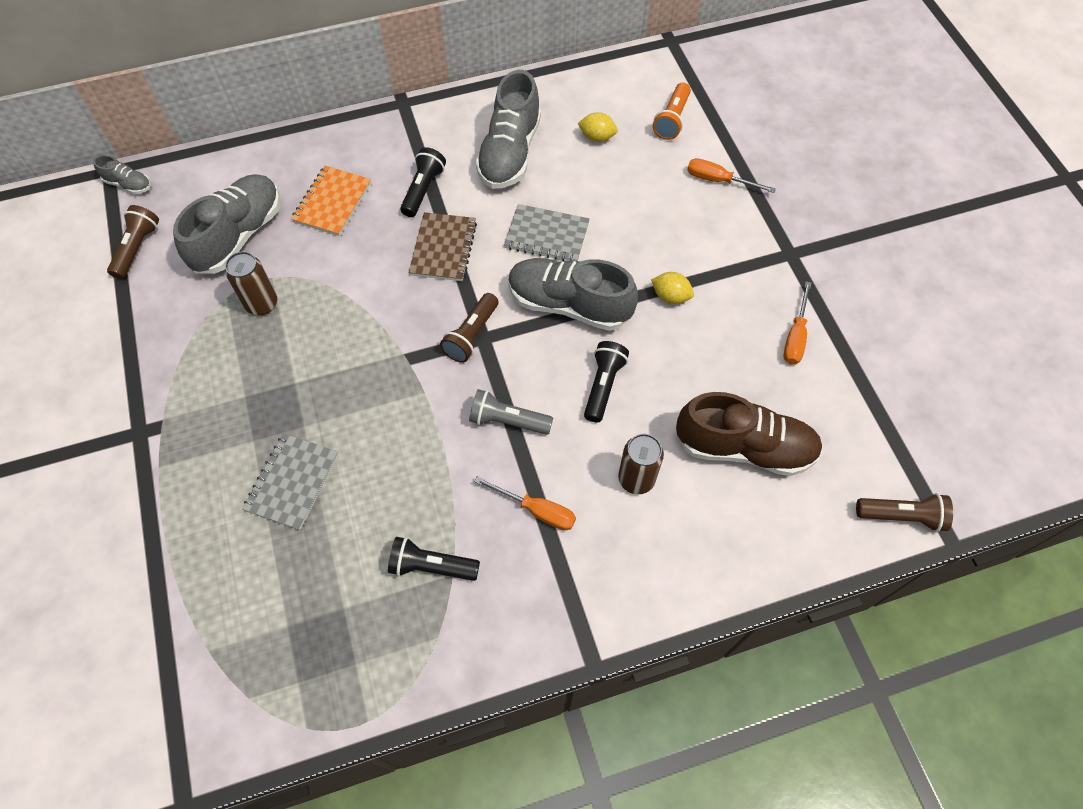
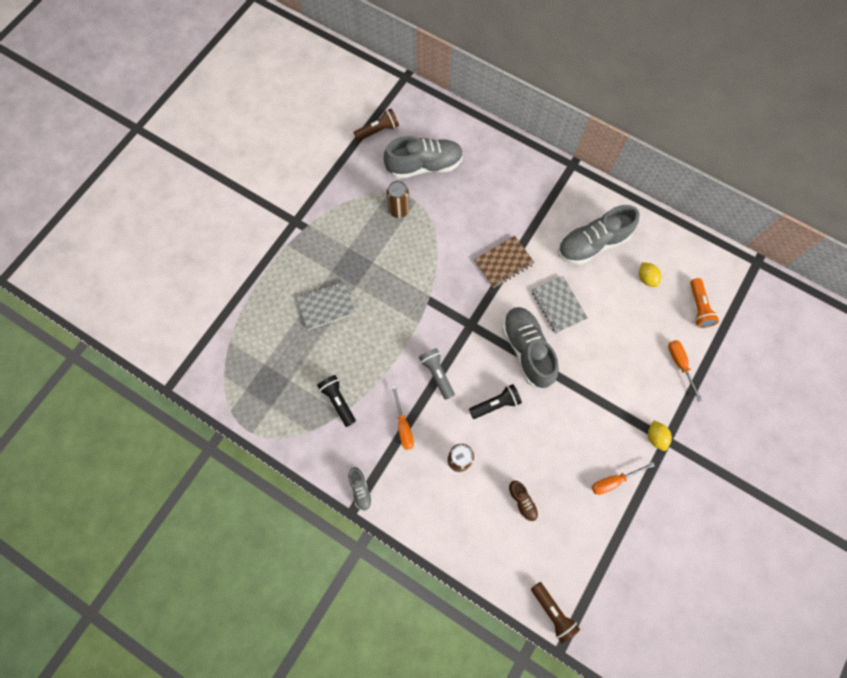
camera: 50 degrees right, 10 degrees up
(128, 184) = (406, 93): grey shoe -> grey shoe (360, 489)
(332, 202) = (481, 188): orange notebook -> none
(423, 190) = (529, 222): black flashlight -> none
(471, 335) = (467, 318): brown flashlight -> none
(670, 296) = (579, 397): yellow lemon -> yellow lemon (655, 437)
(672, 119) = (698, 307): orange flashlight -> orange flashlight turned 75 degrees counterclockwise
(744, 447) = (522, 501): brown shoe -> brown shoe, size x0.46

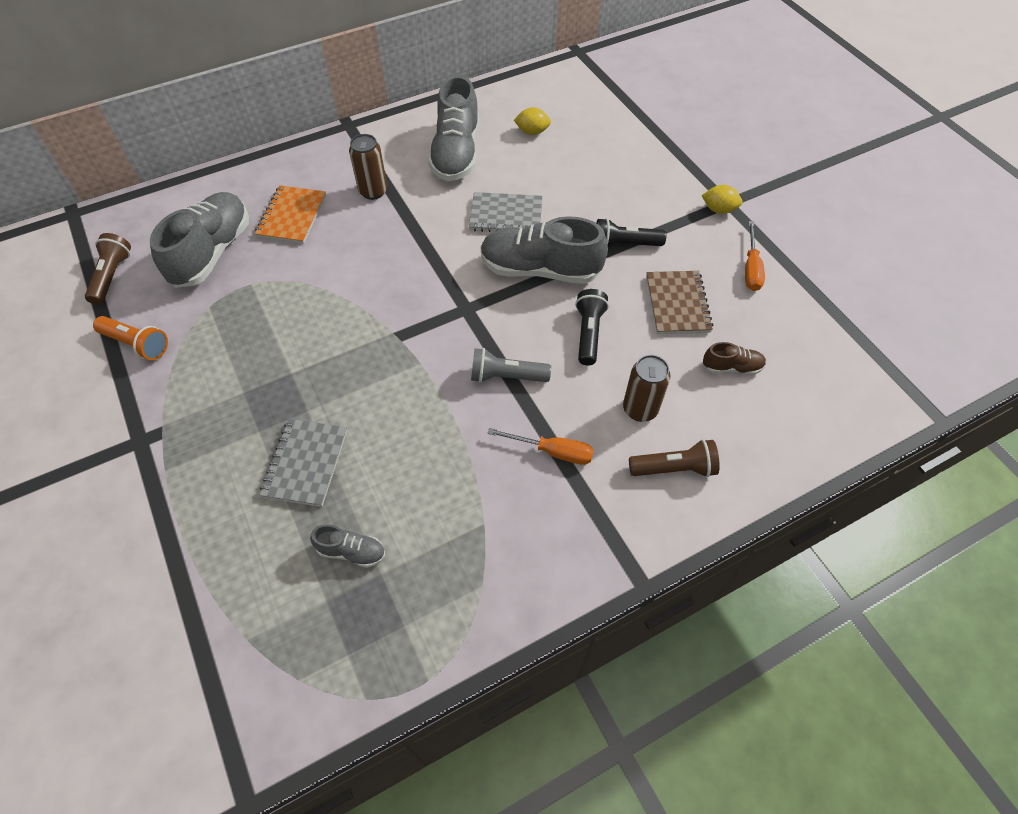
camera: 60 degrees left, 15 degrees down
(338, 401) = (461, 519): black flashlight -> black flashlight (624, 245)
(360, 489) = (615, 554): grey shoe -> grey shoe (351, 551)
(399, 210) = (245, 308): brown can -> brown can (373, 191)
(476, 187) = (292, 216): none -> orange notebook
(503, 262) = (412, 238): brown notebook -> brown notebook (677, 304)
(552, 612) = (889, 404): brown flashlight -> brown flashlight (674, 468)
(680, 364) = (648, 153): orange screwdriver -> none
(698, 307) = (595, 111): orange flashlight -> orange flashlight (136, 344)

